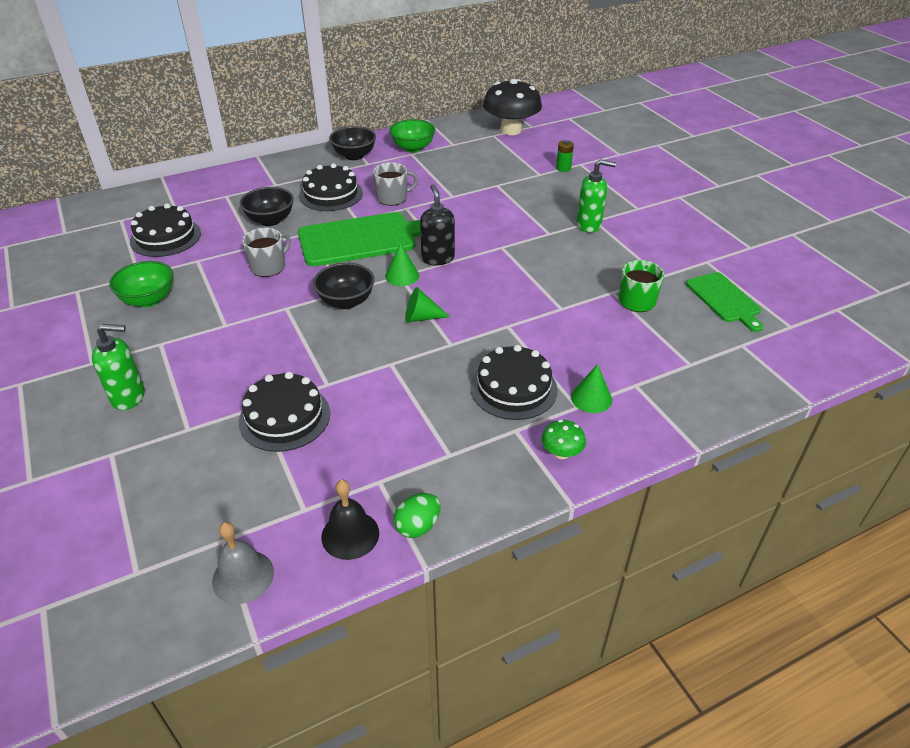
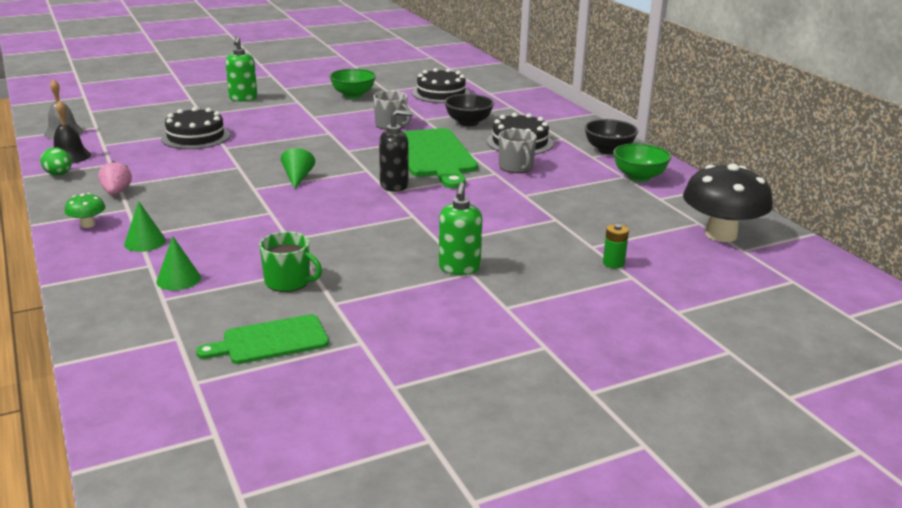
camera: 90 degrees right, 15 degrees down
(346, 301) = (331, 151): black bowl -> none
(402, 276) = (367, 171): green cone -> green cone (178, 279)
(471, 451) = (116, 192): none -> pink strawberry
(513, 388) = (179, 210): black cake -> none

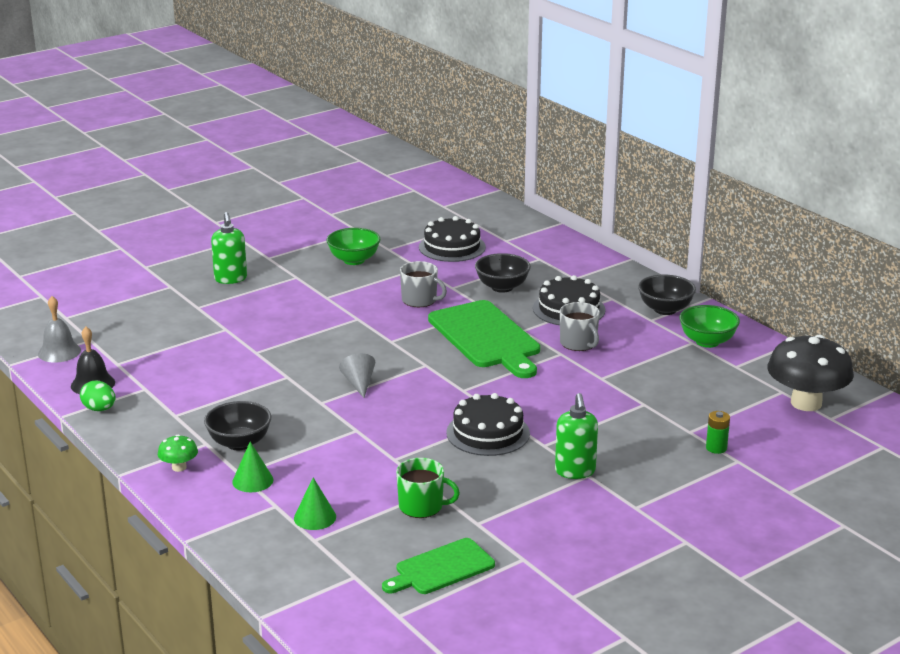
camera: 10 degrees left, 0 degrees up
(116, 192) = (179, 424): pink strawberry -> none
(157, 211) = (239, 443): none -> black bowl
(196, 137) = (213, 341): black cake -> black cake (488, 433)
(297, 178) = (359, 383): green cone -> grey cone
(394, 185) = (465, 382): black soap dispenser -> none

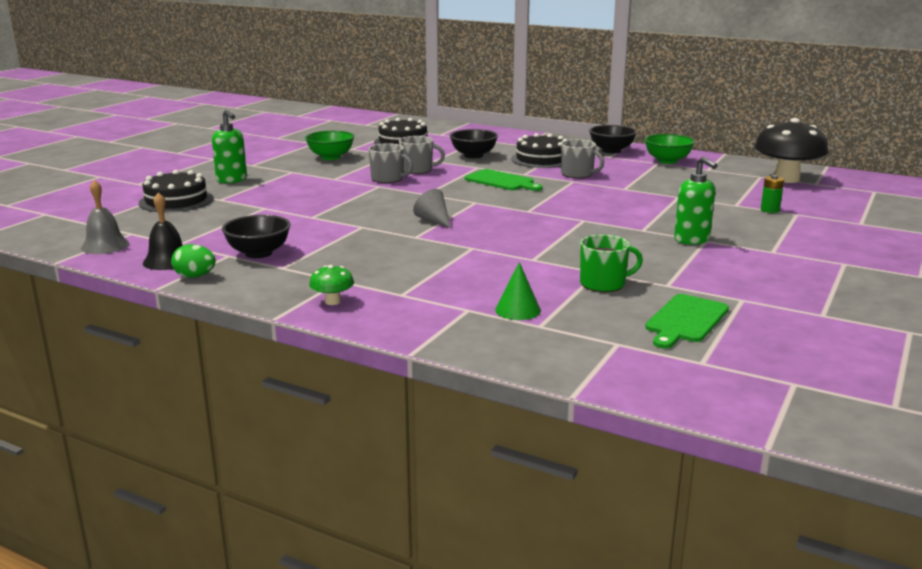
camera: 25 degrees left, 5 degrees down
(239, 443) = (373, 274): black bowl -> black bowl (258, 253)
(252, 480) = (421, 297): green cone -> none
(377, 309) = (388, 179): none -> grey mug
(486, 337) = (501, 181): green cutting board -> green cutting board, size x0.59
(488, 433) = (587, 230): black cake -> black cake (176, 201)

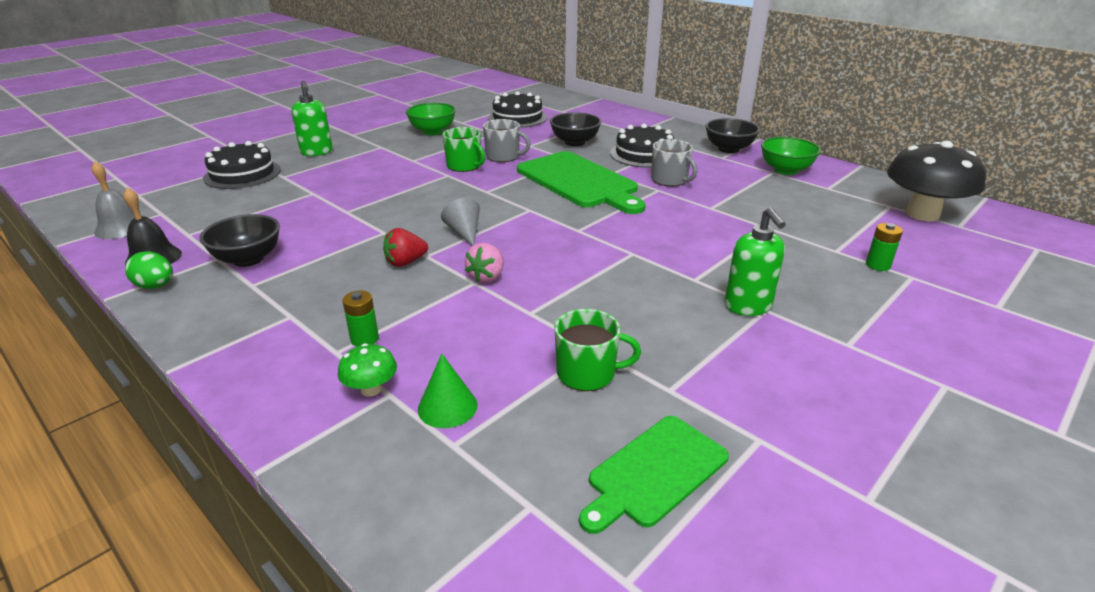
camera: 15 degrees right, 10 degrees up
(332, 301) = (252, 352): green mushroom -> green mushroom (371, 389)
(388, 179) = (464, 166): grey mug -> green mug
(402, 242) = (405, 262): none -> red strawberry
(417, 285) = (364, 339): none -> green battery
(479, 244) = (487, 277): none -> pink strawberry
(501, 181) = (579, 181): green cutting board -> green cutting board, size x1.70

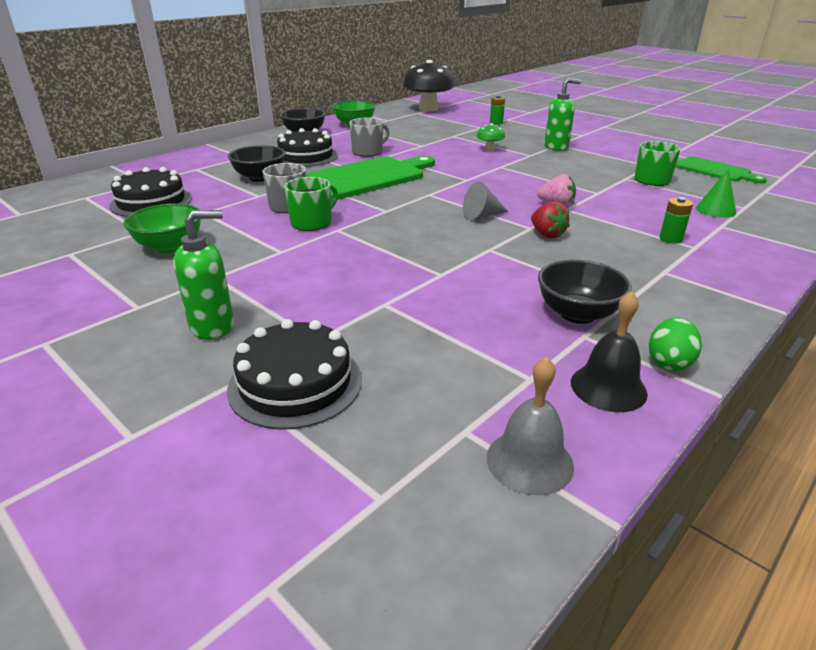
camera: 90 degrees left, 0 degrees up
(371, 389) = (722, 231): green mushroom -> green mushroom (489, 149)

